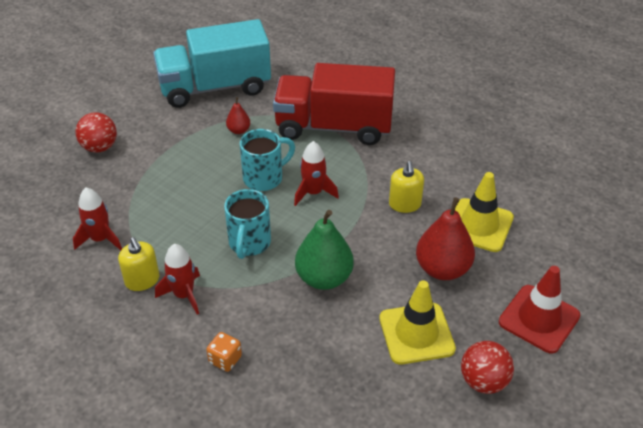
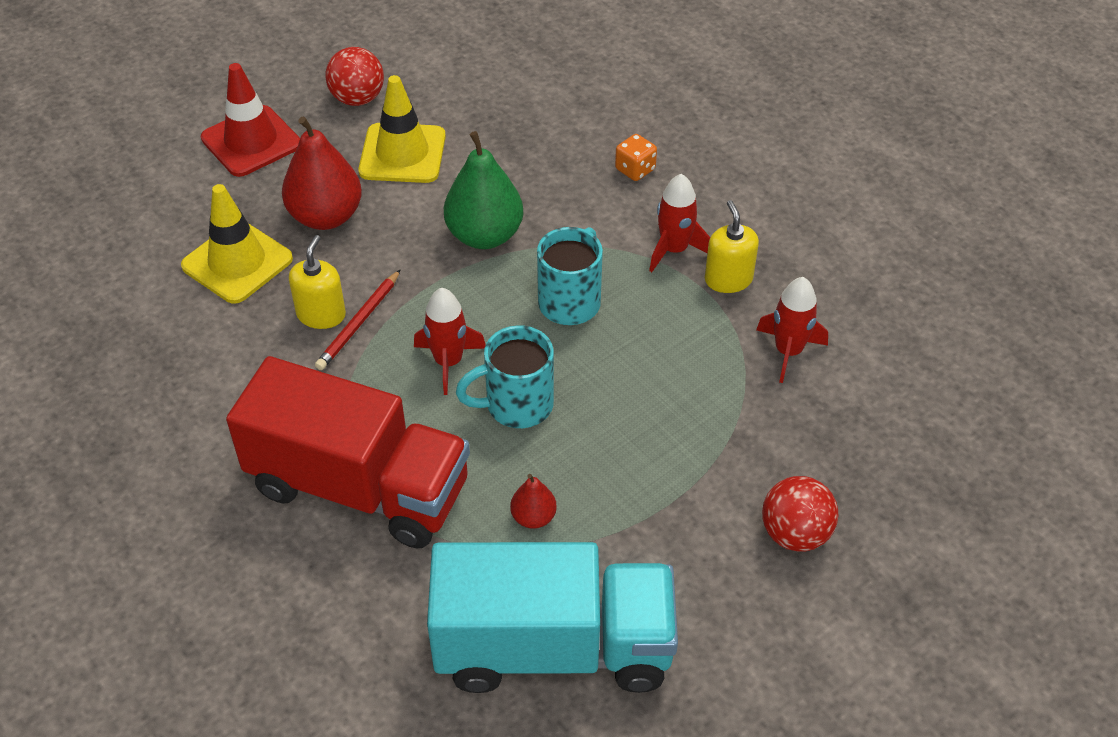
camera: 165 degrees left, 5 degrees up
(379, 204) = (359, 322): none -> red pencil

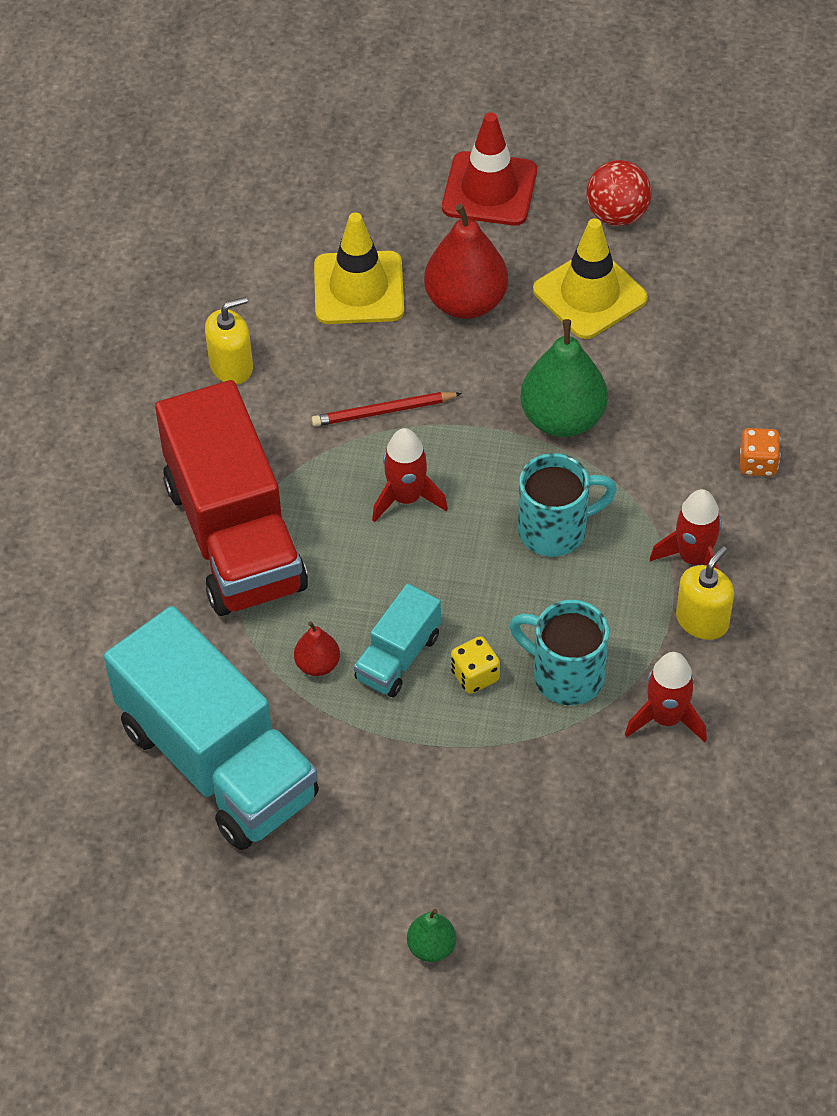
camera: 50 degrees right, 5 degrees up
(321, 314) = (366, 382): yellow soap dispenser -> yellow soap dispenser (231, 366)
(516, 405) = (411, 574): turquoise mug -> turquoise mug (565, 675)
(580, 463) = (398, 657): none -> turquoise truck
(644, 430) = (475, 675): none -> yellow dice
(795, 533) = (477, 848): red ball -> none
(857, 623) = (431, 947): none -> green pear

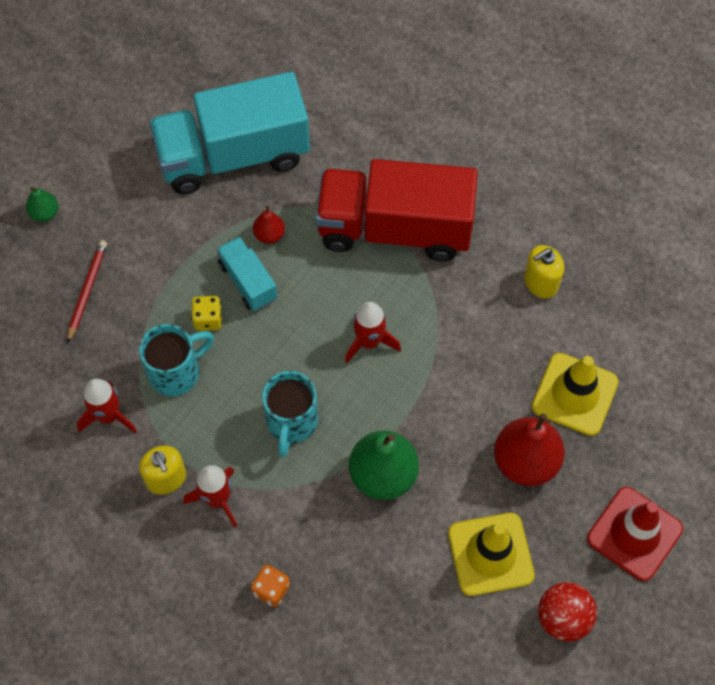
camera: 115 degrees right, 10 degrees up
(231, 366) = (540, 282): yellow soap dispenser -> yellow soap dispenser turned 60 degrees clockwise
(383, 411) = (451, 360): red pencil -> red pencil (87, 291)

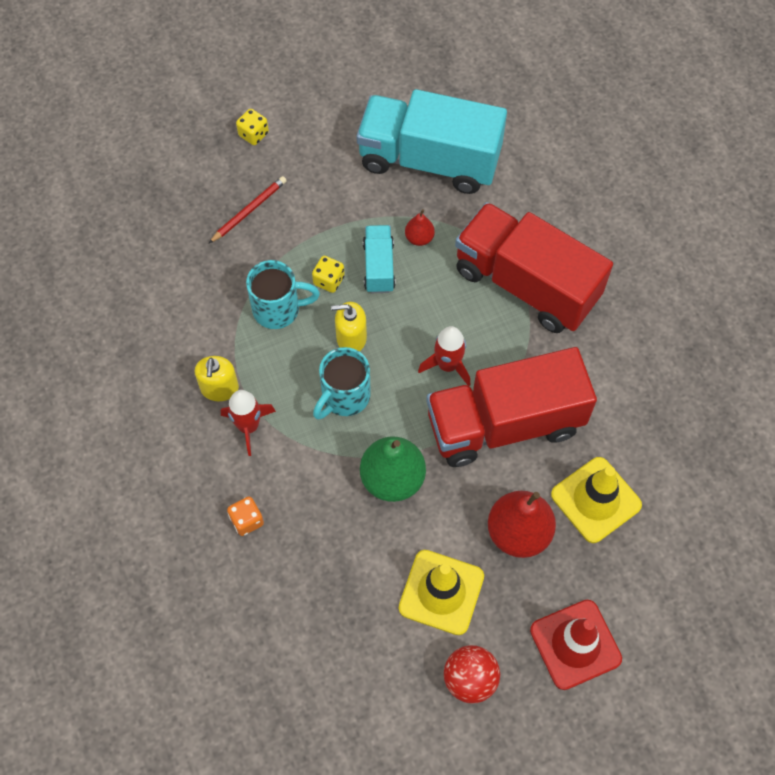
camera: 30 degrees right, 0 degrees up
(45, 213) = (253, 134): green pear -> yellow dice
(108, 416) = (205, 316): red rocket -> none
(453, 368) = (504, 423): none -> red truck
(540, 282) = (624, 391): yellow soap dispenser -> yellow soap dispenser (351, 338)

